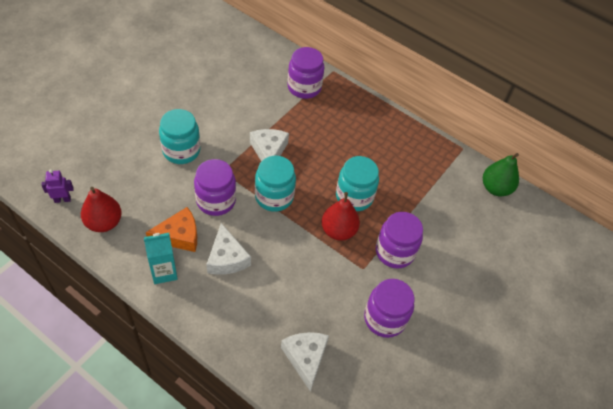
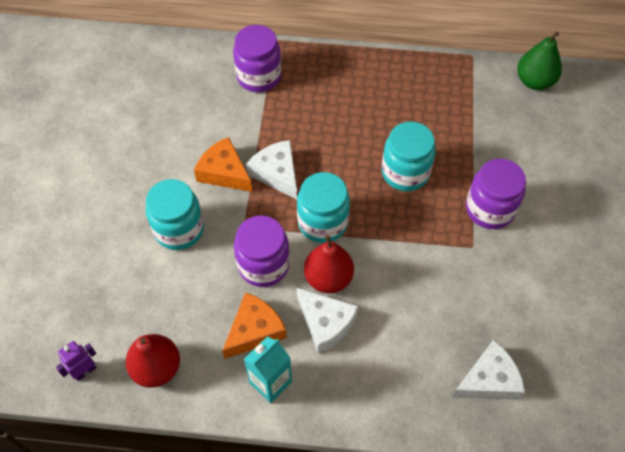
camera: 25 degrees left, 5 degrees up
(236, 132) = (224, 172): none -> orange cheese
(305, 358) = (489, 380): white cheese -> white cheese turned 105 degrees clockwise
(338, 231) = (417, 220): red pear -> red pear (328, 278)
(384, 318) = (532, 287): purple jar -> none

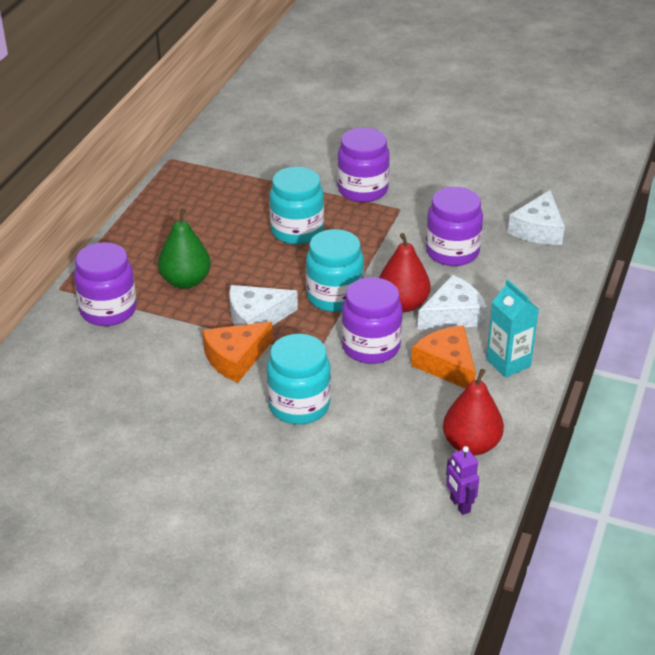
camera: 75 degrees left, 20 degrees down
(421, 305) = (452, 252): none -> purple jar
(489, 380) = (538, 229): white cheese -> white cheese turned 150 degrees counterclockwise
(534, 81) = (226, 130): green pear -> green pear (186, 281)

